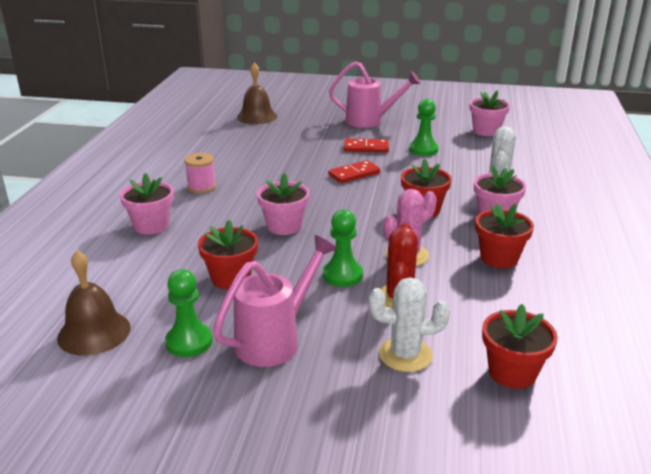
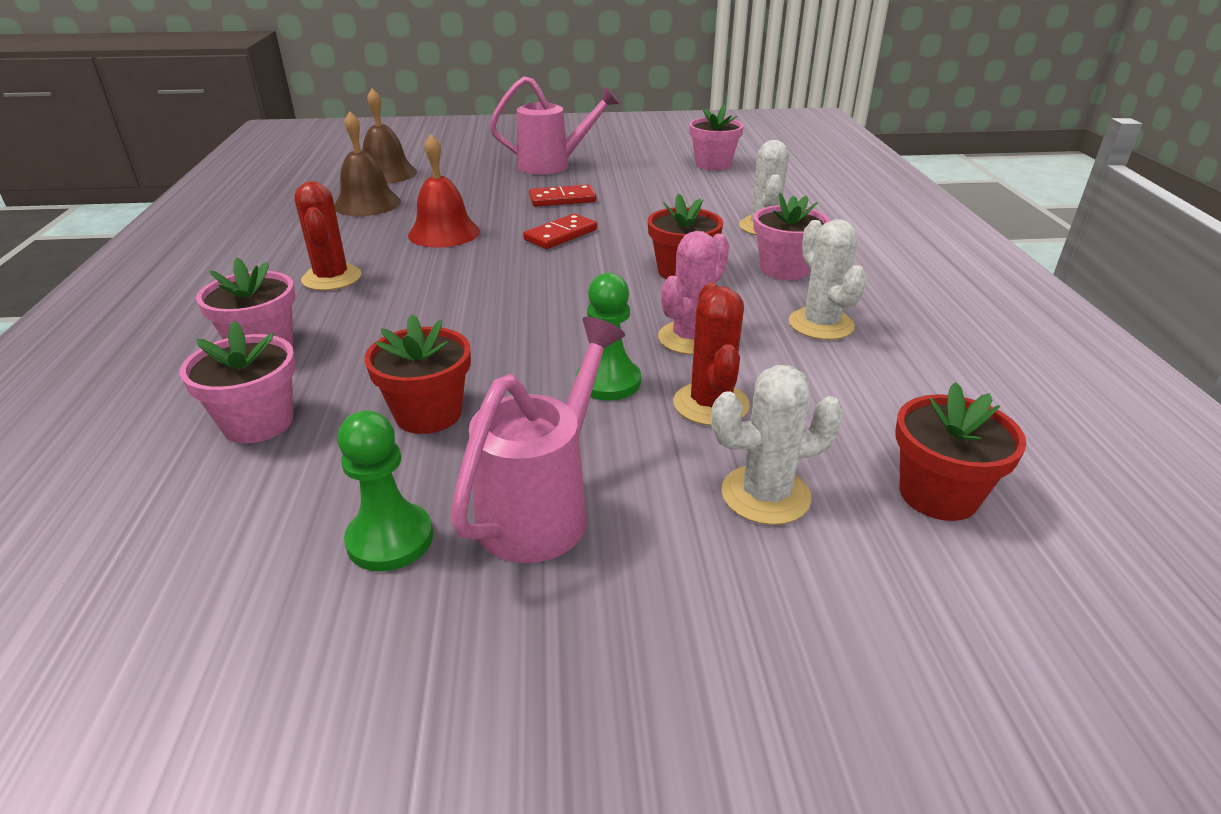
camera: 15 degrees left, 5 degrees up
(94, 332) = (199, 554): brown bell -> brown bell (367, 204)
(201, 187) = (332, 278): pink spool -> red cactus
(279, 164) = (444, 233): none -> red bell
(284, 226) = (486, 320): pink flower pot -> pink flower pot (258, 423)
(423, 150) = (642, 194): green pawn -> none
(499, 258) = (821, 324): red flower pot -> white cactus

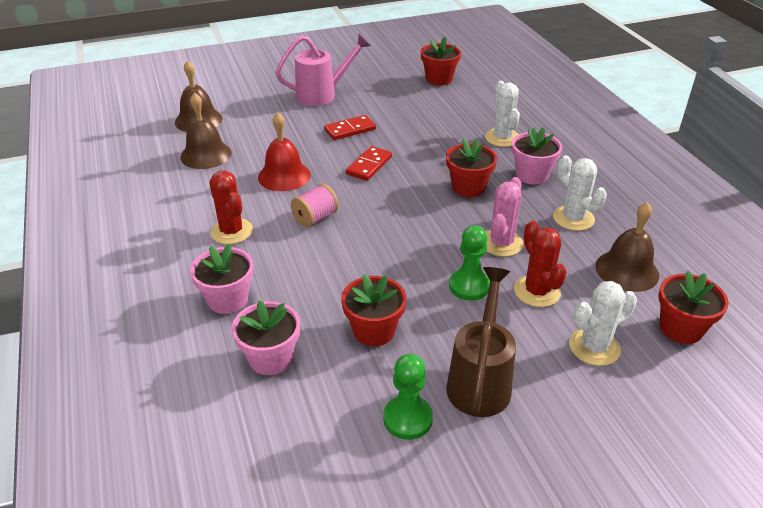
camera: 15 degrees left, 5 degrees up
(449, 278) = (315, 218): none -> pink spool
(544, 507) = (480, 380): pink watering can -> brown watering can
(713, 164) = (439, 79): pink flower pot -> red flower pot
(877, 399) = (627, 270): none -> brown bell

